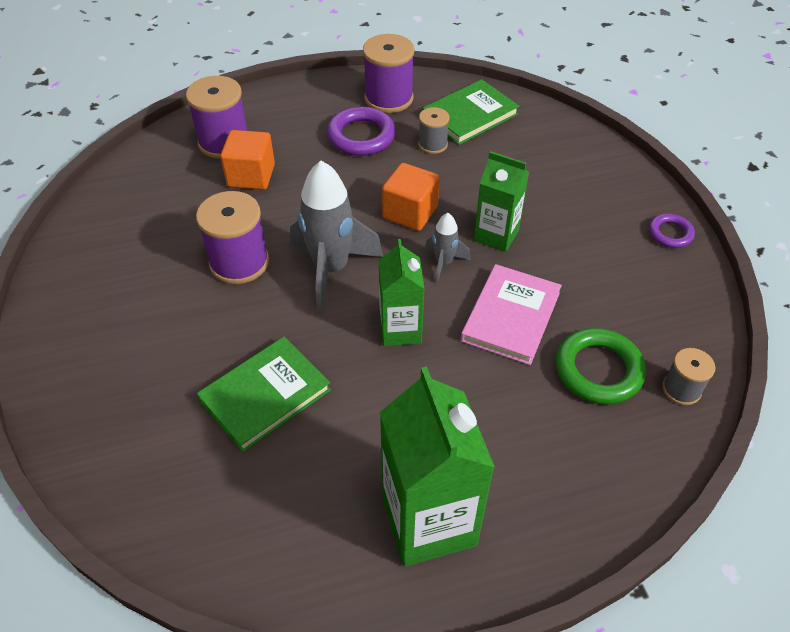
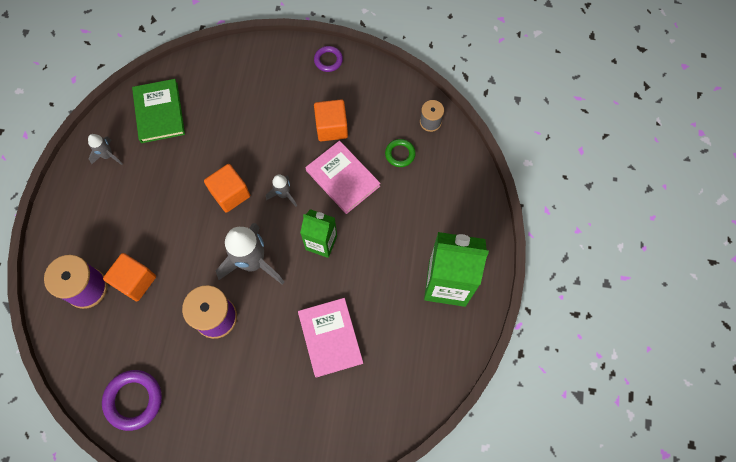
camera: 65 degrees left, 20 degrees up
(265, 395) = (330, 337): green book -> pink book
(361, 136) = (138, 192): purple ring -> purple ring (134, 400)
(388, 98) = (108, 156): purple spool -> grey rocket
(432, 144) = (174, 150): grey spool -> none
(496, 235) = (277, 153): green carton -> none
(576, 275) = (331, 127): none -> orange cube
(598, 370) = (400, 154): green ring -> green ring, size x0.58

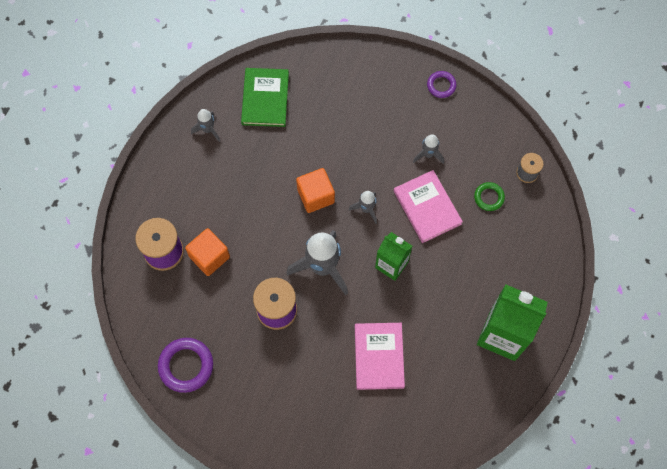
camera: 15 degrees right, 0 degrees up
(331, 127) = (428, 154): orange cube -> grey rocket

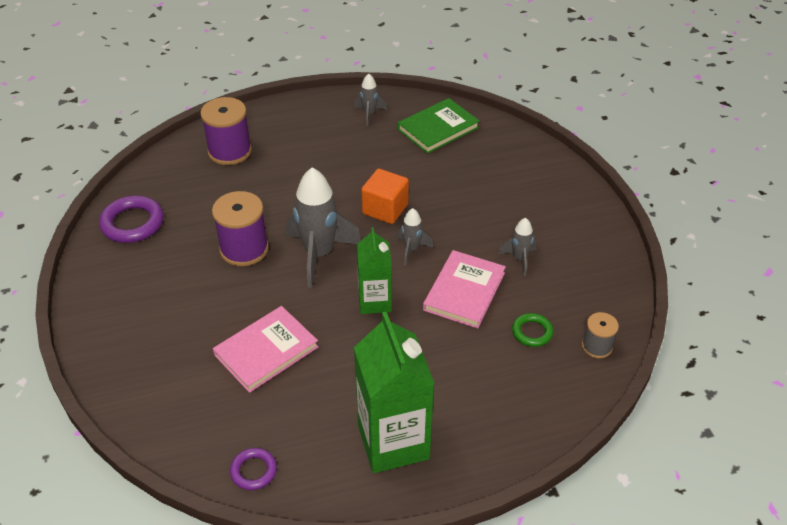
camera: 50 degrees right, 25 degrees down
(209, 257) = (253, 179): orange cube -> none
(441, 85) = (599, 226): purple ring -> purple ring (253, 471)

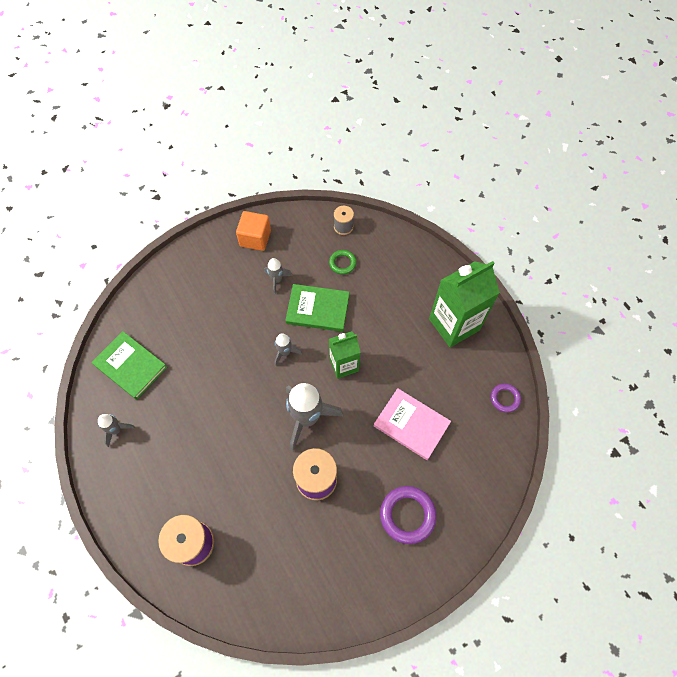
camera: 105 degrees left, 20 degrees up
(132, 223) = (310, 593): purple ring -> purple ring (407, 515)
(385, 209) = (244, 383): orange cube -> orange cube (255, 238)
(464, 291) = (318, 309): pink book -> green book

